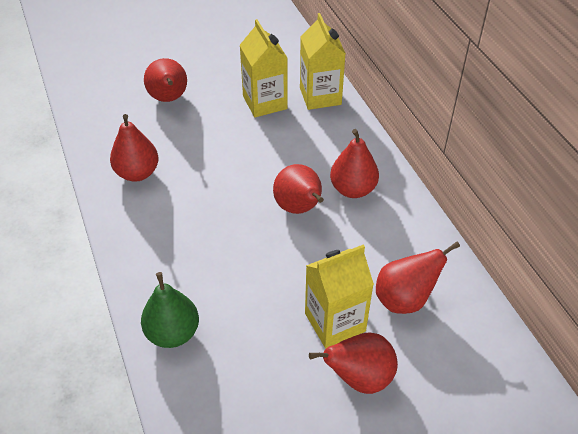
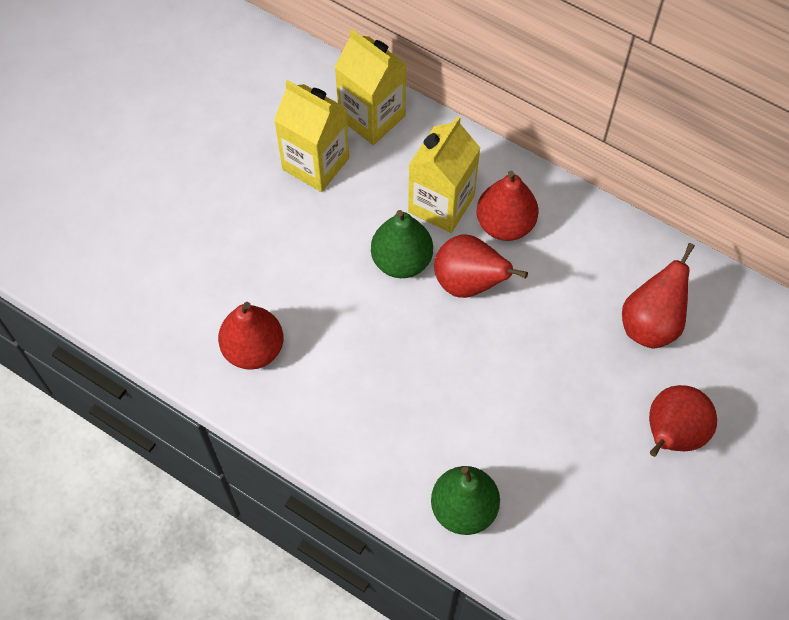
camera: 35 degrees left, 15 degrees up
(169, 99) = (196, 225): red pear -> none
(268, 175) = (401, 261): none -> green pear
(335, 322) = (606, 392): yellow carton -> yellow carton (441, 204)

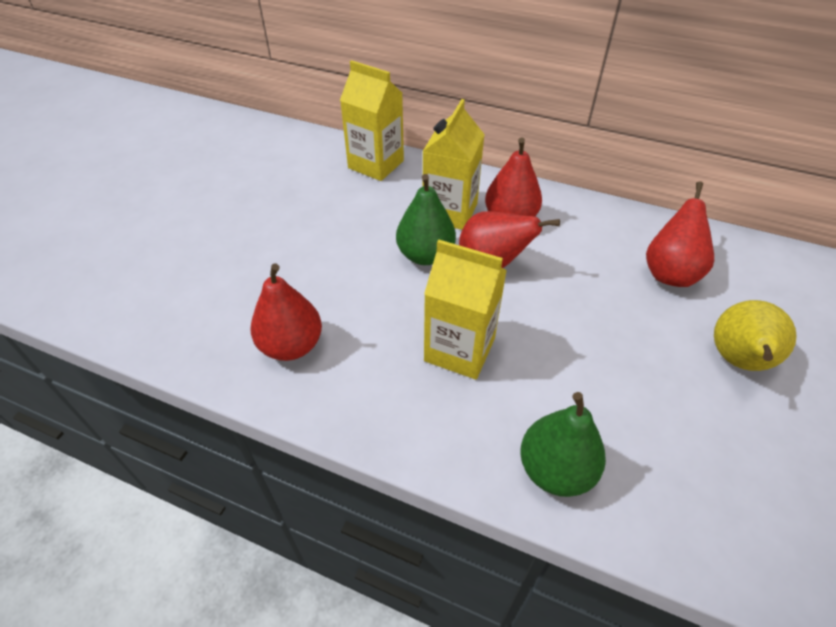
camera: 10 degrees left, 15 degrees down
(315, 164) = (333, 198): yellow carton -> yellow carton (459, 349)
(671, 434) = (737, 361): red pear -> yellow pear

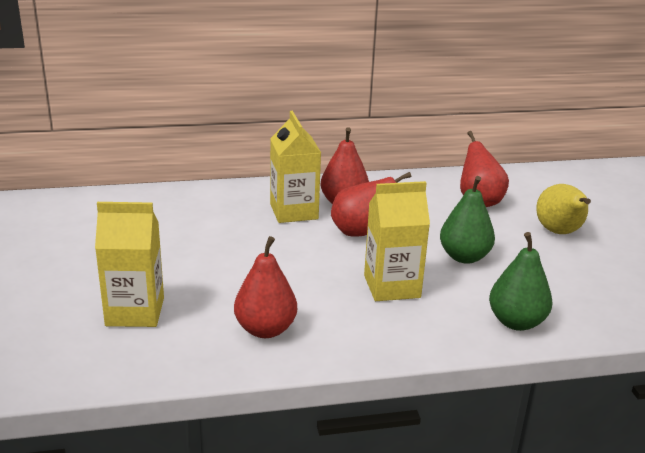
camera: 35 degrees left, 20 degrees down
(376, 164) = (196, 198): yellow carton -> yellow carton (135, 312)
(425, 255) = (305, 243): green pear -> green pear (464, 257)

